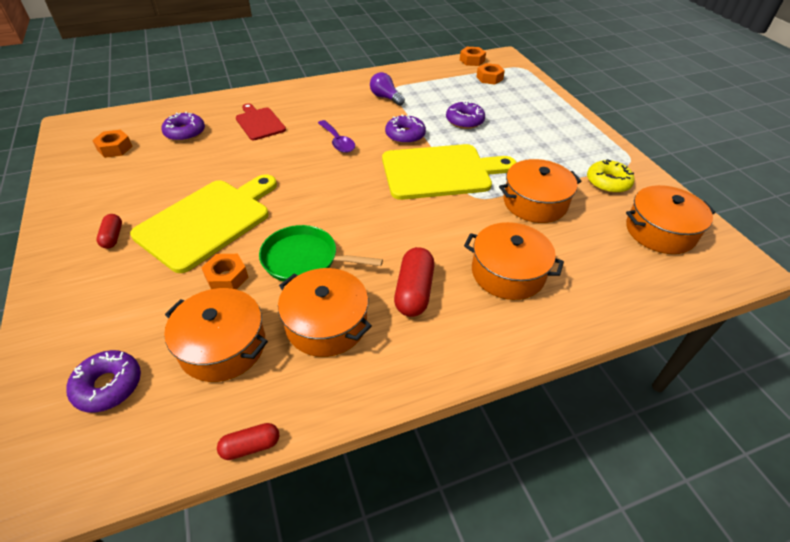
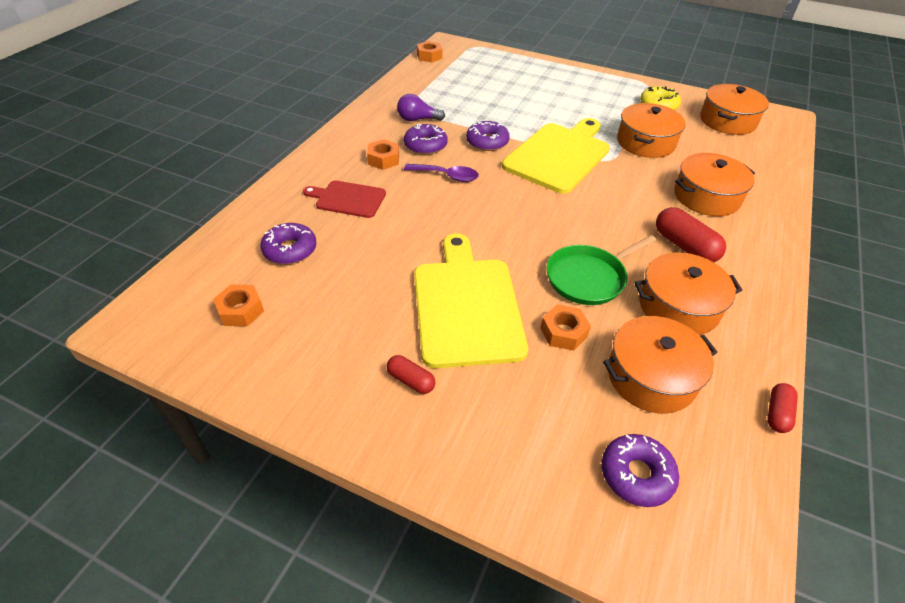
camera: 45 degrees left, 0 degrees up
(464, 121) = (508, 108): purple donut -> purple donut (425, 145)
(489, 78) = (467, 65): orange nut -> orange nut (383, 159)

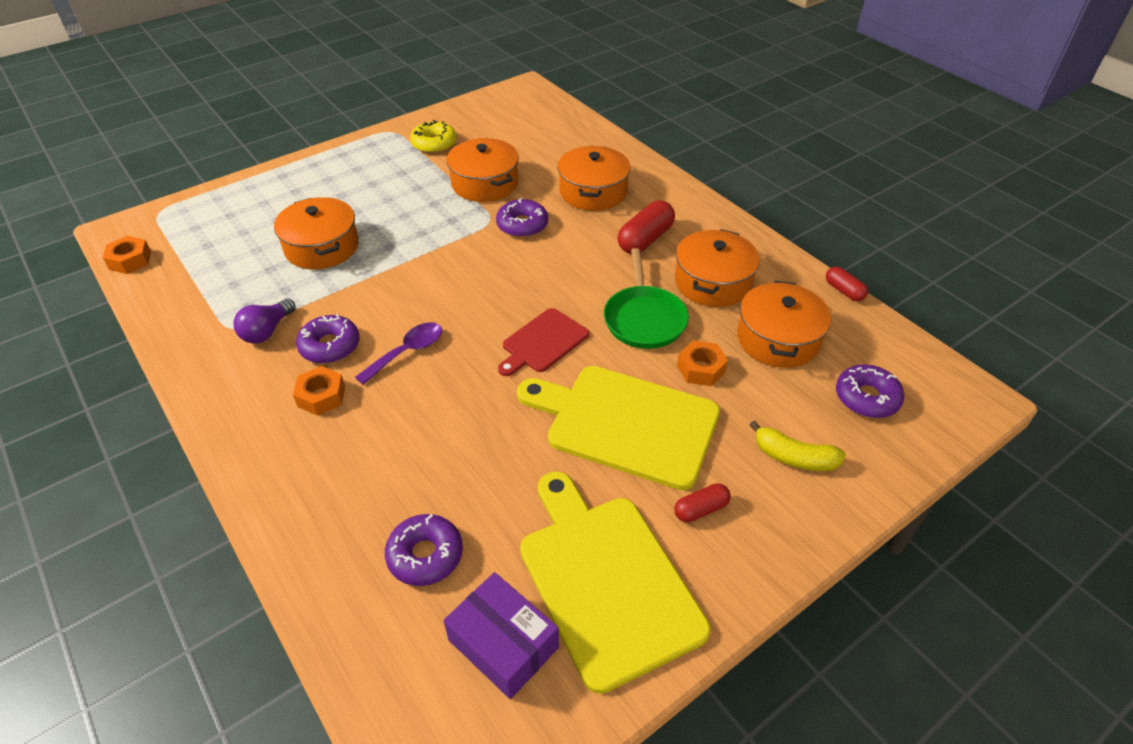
camera: 60 degrees left, 0 degrees up
(241, 310) = (503, 644): orange nut -> purple box
(348, 199) = (372, 461): red cutting board -> red cutting board (543, 342)
(487, 142) = (375, 291): purple donut -> purple donut (522, 225)
(511, 431) = (794, 457): none -> yellow banana
(559, 155) = (451, 250): yellow cutting board -> yellow cutting board (606, 581)
(684, 246) = (645, 239): red capsule -> red capsule turned 45 degrees counterclockwise
(727, 121) = (500, 120): orange pot -> orange pot (322, 247)

